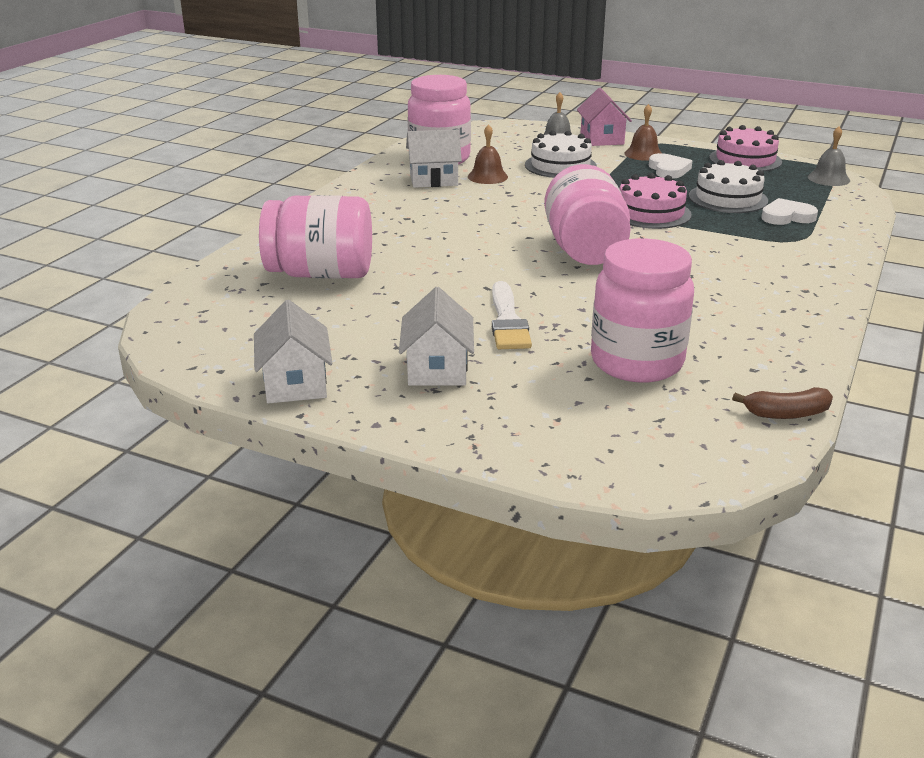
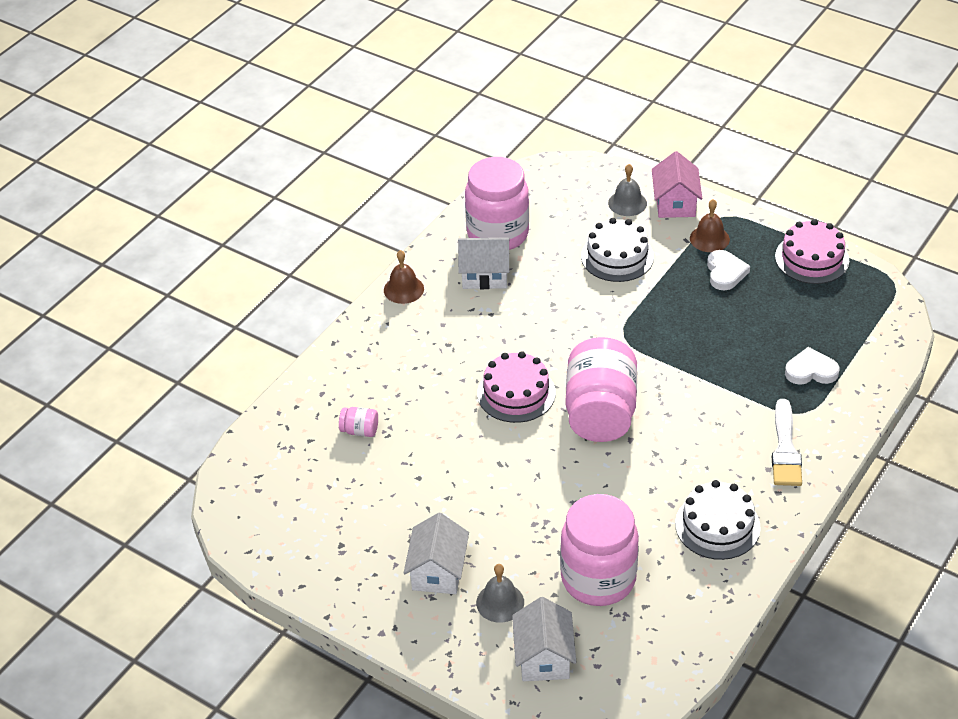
camera: 10 degrees right, 15 degrees up
(295, 383) = (326, 579): white house -> white house (544, 657)
(321, 274) = (360, 430): pink jar -> pink jar, size x0.40
(487, 176) = (539, 273): brown bell -> brown bell (403, 289)
(507, 321) = (507, 514): white brush -> white brush (785, 449)
(650, 213) = (680, 353): pink cake -> pink cake (516, 393)
(728, 198) = (765, 333): white cake -> white cake (717, 525)
(786, 414) = (695, 652): brown banana -> none
(828, 178) = (883, 303): grey bell -> grey bell (500, 602)

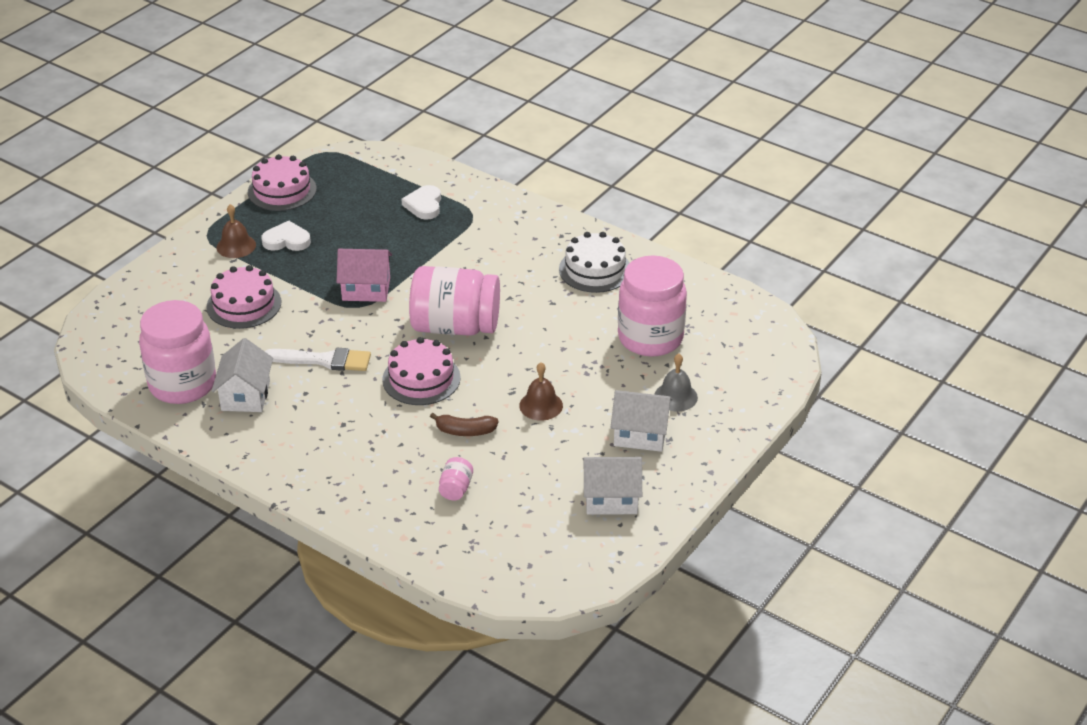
camera: 90 degrees left, 5 degrees down
(403, 289) = (250, 456): brown bell -> brown bell (541, 405)
(440, 432) = (465, 431): none -> brown banana
(544, 657) = (734, 373): white house -> white house (611, 499)
(617, 256) = (244, 304): white cake -> pink cake
(627, 203) = (165, 293): grey bell -> none
(675, 203) = (176, 263): pink house -> pink house (366, 289)
(785, 449) = (513, 227): white brush -> white brush (323, 360)

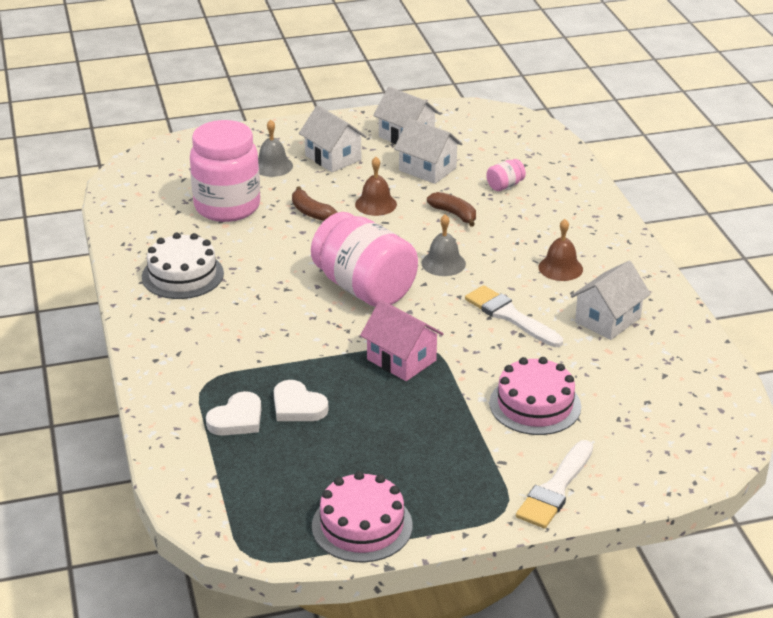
camera: 140 degrees left, 5 degrees down
(182, 384) = (659, 356): pink jar -> none
(185, 261) = (555, 489): none -> white brush
(236, 246) = (483, 478): brown bell -> brown bell (560, 268)
(287, 240) = (423, 455): white heart -> white heart (297, 406)
(421, 379) = (443, 263): pink cake -> grey bell
(544, 469) = (427, 169): none -> white house
(580, 369) = (311, 212): none -> brown banana

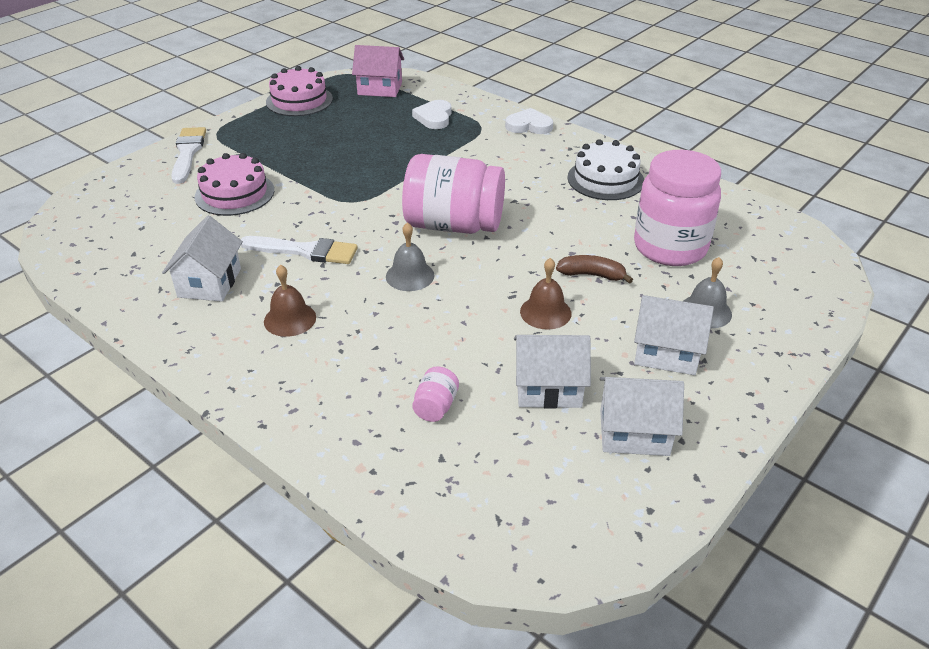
camera: 145 degrees right, 5 degrees up
(297, 406) = (405, 136): white heart -> white heart (529, 125)
(401, 360) = (364, 186): pink house -> pink house (380, 88)
(454, 214) = (454, 336): brown banana -> none

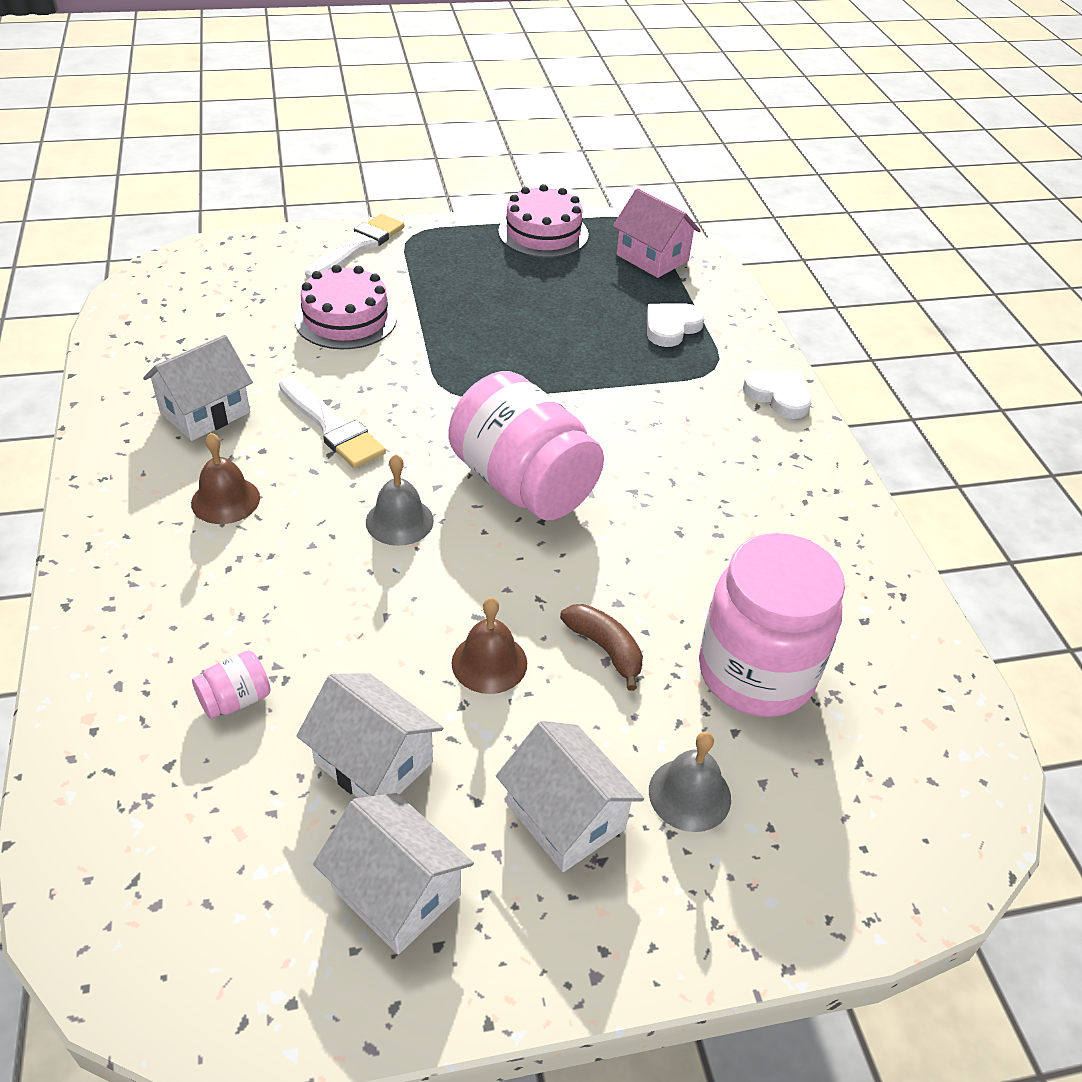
camera: 35 degrees right, 5 degrees up
(605, 179) = (788, 525): white cake -> none

